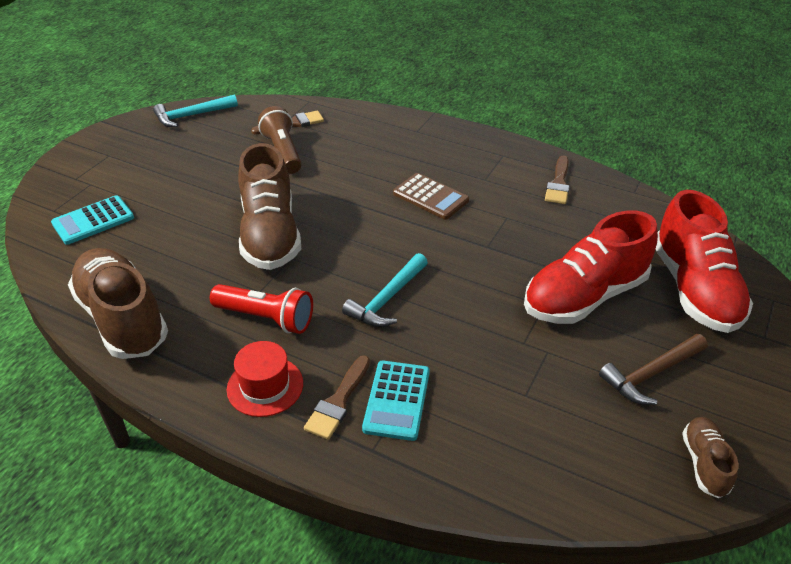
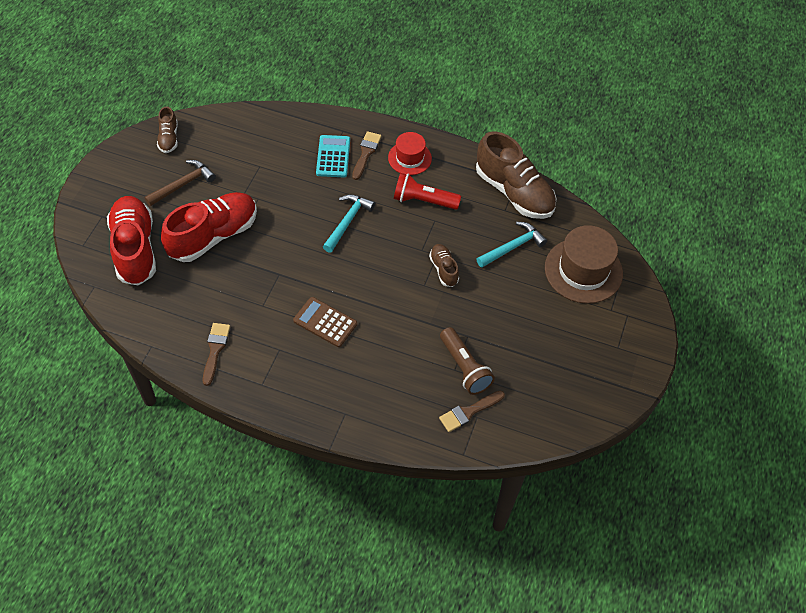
camera: 170 degrees right, 15 degrees up
(93, 221) = (583, 270): turquoise calculator -> brown hat
(192, 116) = (572, 415): turquoise hammer -> turquoise hammer (512, 247)
(270, 235) = (443, 269): brown shoe -> brown shoe, size x0.48

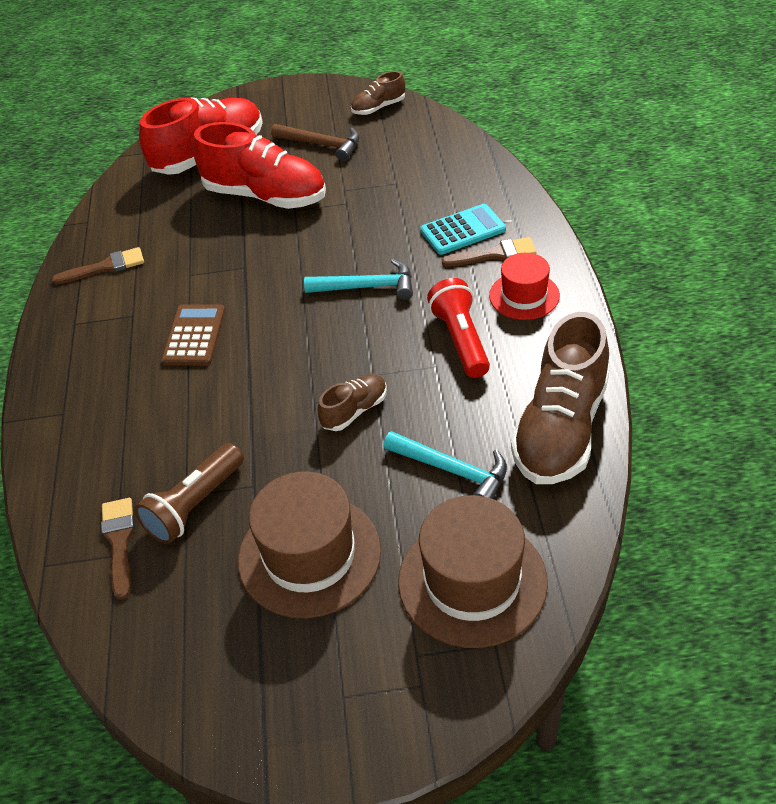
camera: 70 degrees right, 10 degrees down
(469, 412) = (119, 542): brown brush -> brown brush turned 45 degrees clockwise
(530, 328) = (309, 555): none -> brown hat

